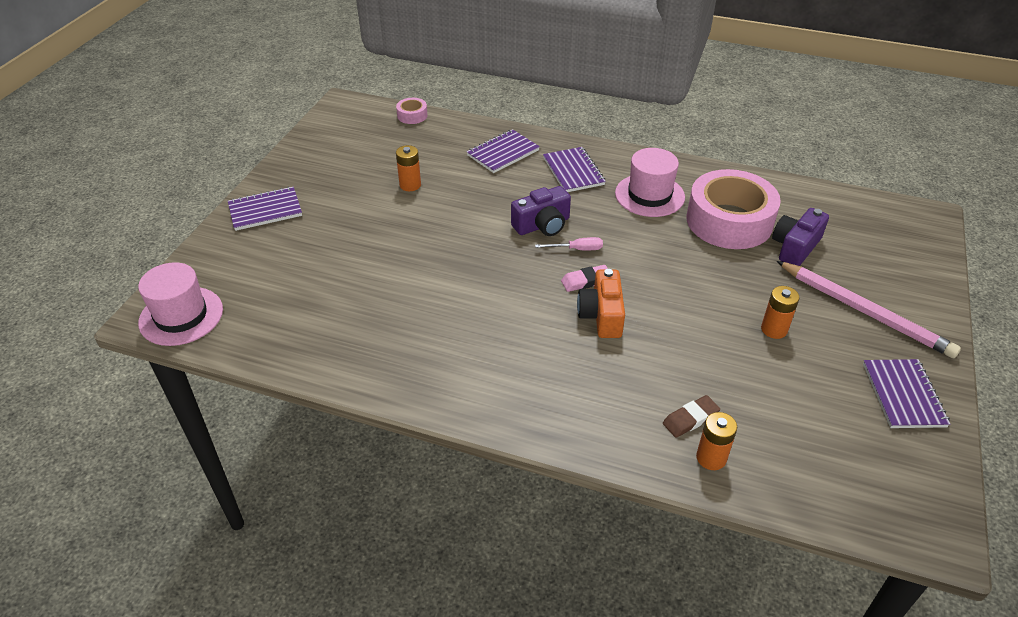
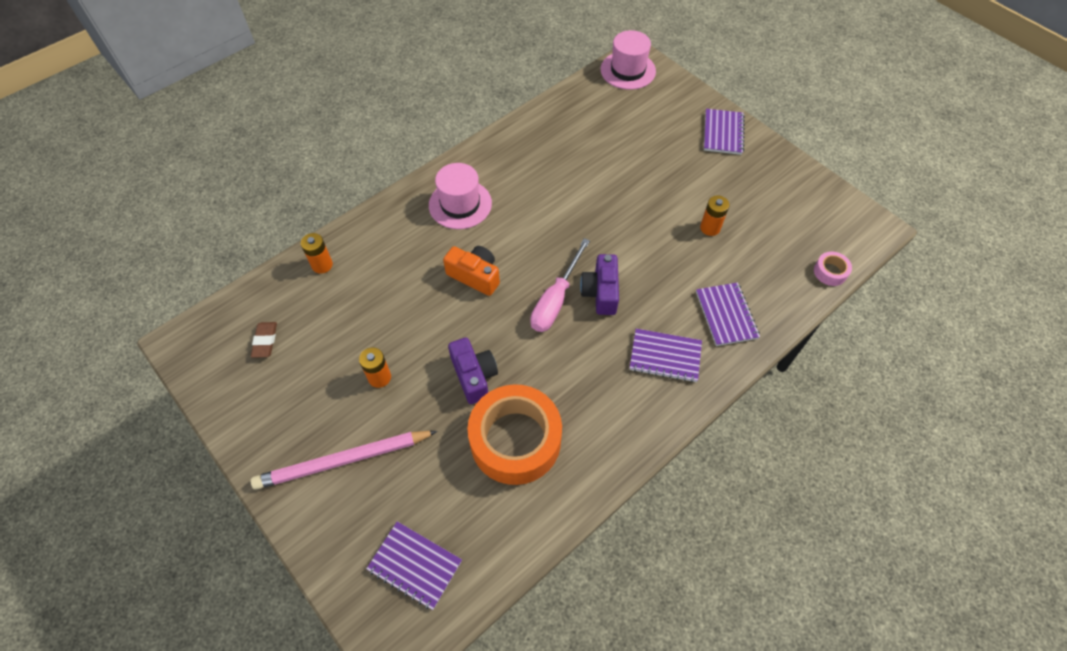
camera: 120 degrees right, 15 degrees up
(577, 249) = (555, 300): pink screwdriver -> pink screwdriver, size x1.91
(586, 281) = (516, 286): pink eraser -> none
(649, 195) = (592, 398): pink hat -> pink hat (460, 204)
(690, 419) = (355, 272): brown eraser -> brown eraser (265, 341)
(729, 221) = (515, 440): pink tape -> orange tape
(795, 247) = (447, 470): purple camera -> purple camera (474, 376)
(903, 395) = (263, 414): purple notebook -> purple notebook (415, 565)

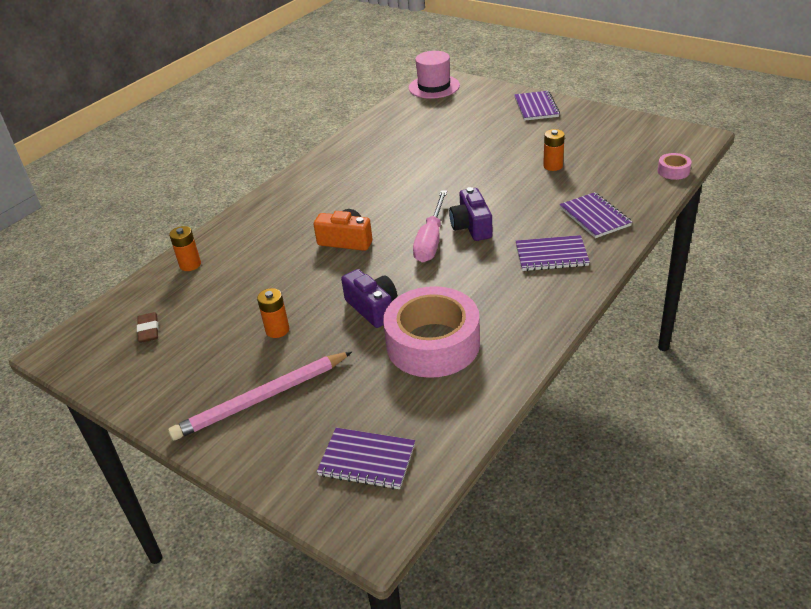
camera: 10 degrees left, 20 degrees down
(460, 204) = (313, 197): pink hat -> none
(515, 440) = (433, 344): orange tape -> pink tape

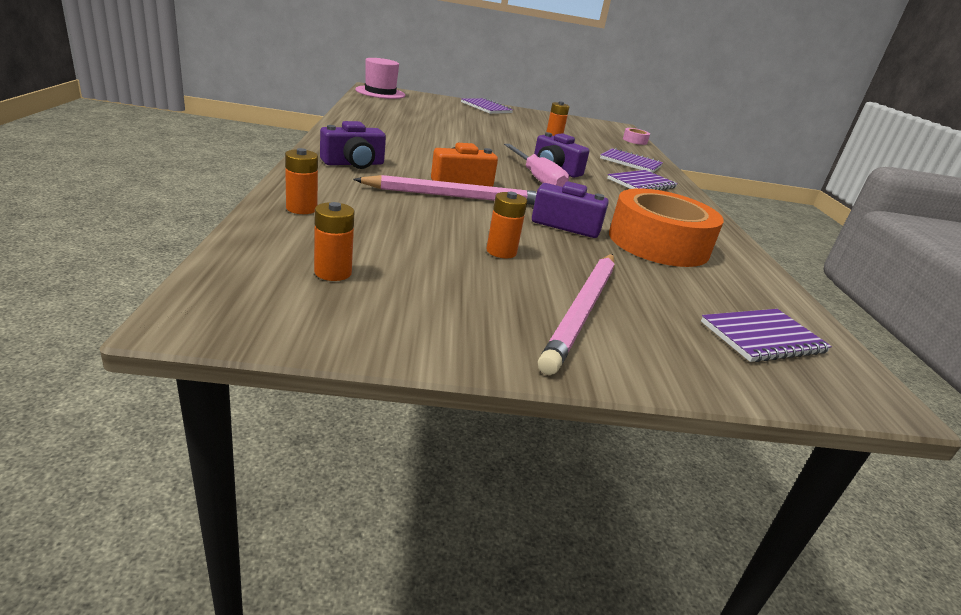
camera: 45 degrees left, 10 degrees down
(148, 330) = (333, 272): brown eraser -> orange battery
(281, 211) = (354, 164): none -> purple camera
(319, 260) = (455, 196): none -> pink pencil
(433, 344) = (658, 243): pink tape -> orange tape

